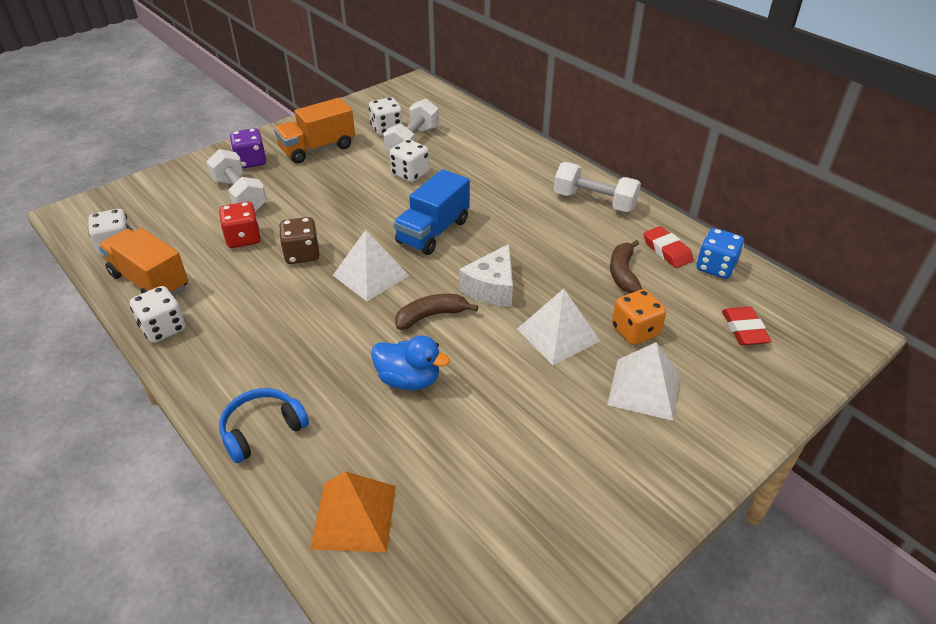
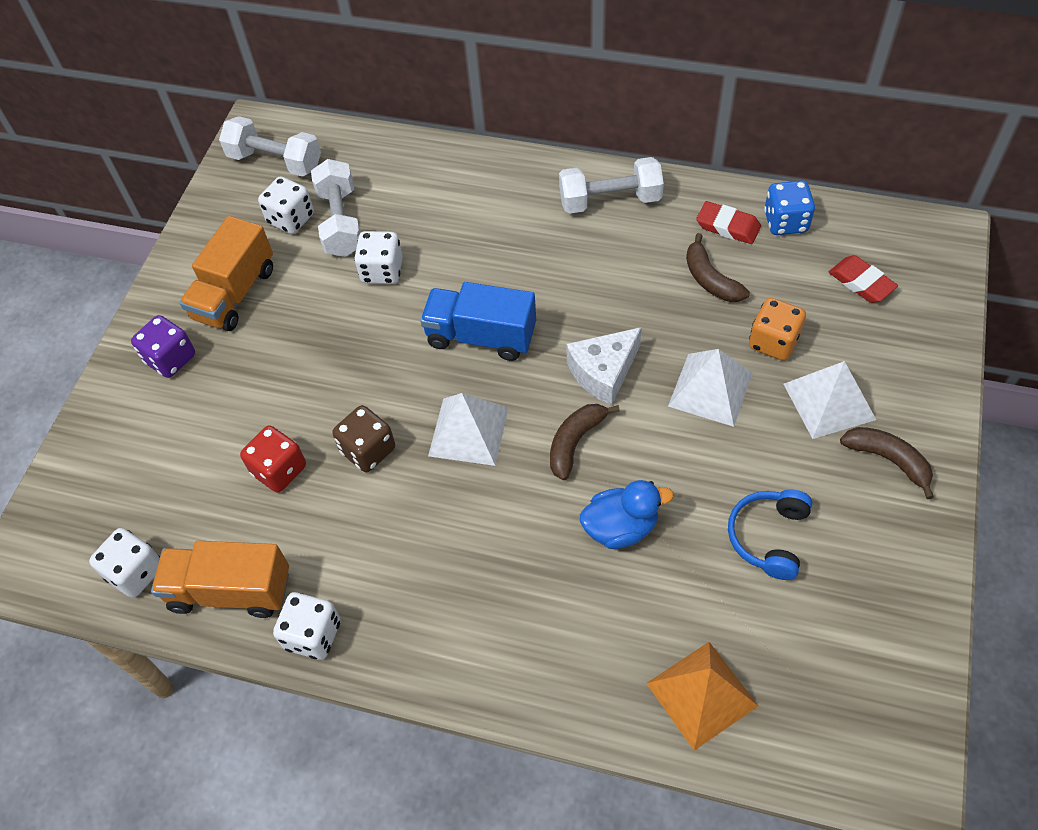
camera: 30 degrees left, 15 degrees up
(239, 195) = (210, 415): white dumbbell -> white dumbbell (275, 161)
(262, 430) = (536, 672): blue headphones -> blue headphones (768, 537)
(433, 232) = (481, 336): blue truck -> blue truck turned 105 degrees clockwise
(491, 288) = (603, 372): white cheese -> white cheese turned 60 degrees clockwise
(657, 452) = (888, 460): none -> brown banana

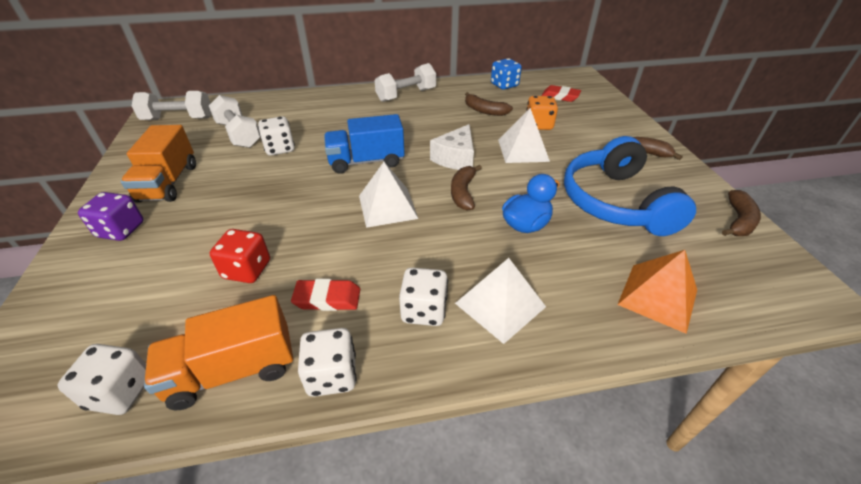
camera: 30 degrees left, 15 degrees down
(291, 219) = (200, 140): white dice -> white dice (424, 310)
(368, 450) = (317, 237): brown dice -> none
(728, 226) = (477, 92): red eraser -> red eraser (327, 298)
(768, 537) = (615, 202): blue headphones -> blue headphones, size x1.88
(829, 401) = (588, 139): white pyramid -> white pyramid (500, 304)
(916, 636) = (738, 221): none -> brown banana

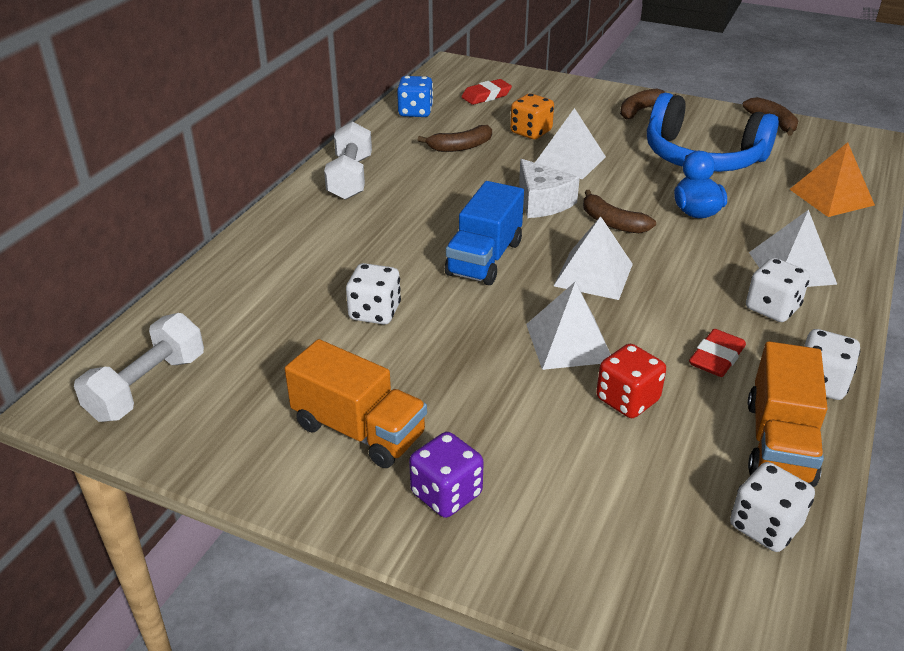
camera: 55 degrees left, 5 degrees down
(239, 134) = (286, 337): white dumbbell -> none
(298, 223) = (569, 342): none -> white pyramid

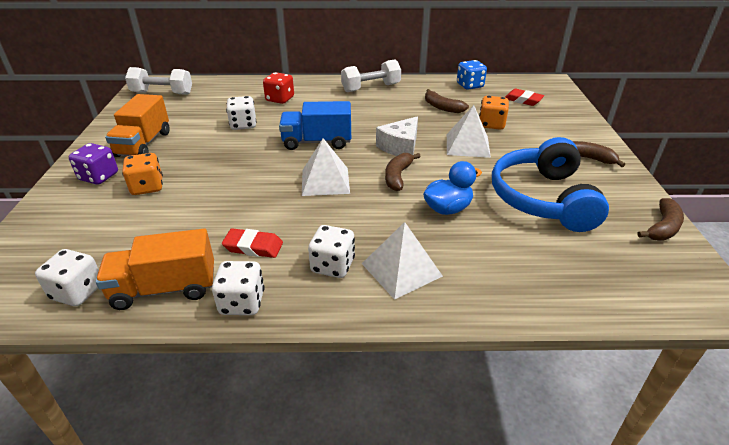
camera: 65 degrees right, 0 degrees up
(516, 438) = (147, 187): none -> orange dice
(569, 342) = (243, 186): white pyramid -> none
(627, 400) = (193, 217): red dice -> red dice (280, 99)
(831, 197) = (552, 281): orange pyramid -> none

